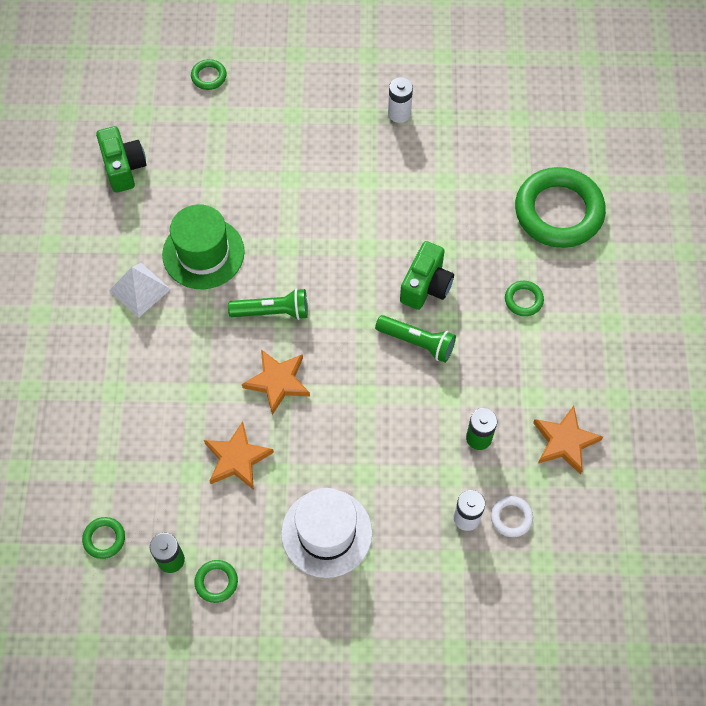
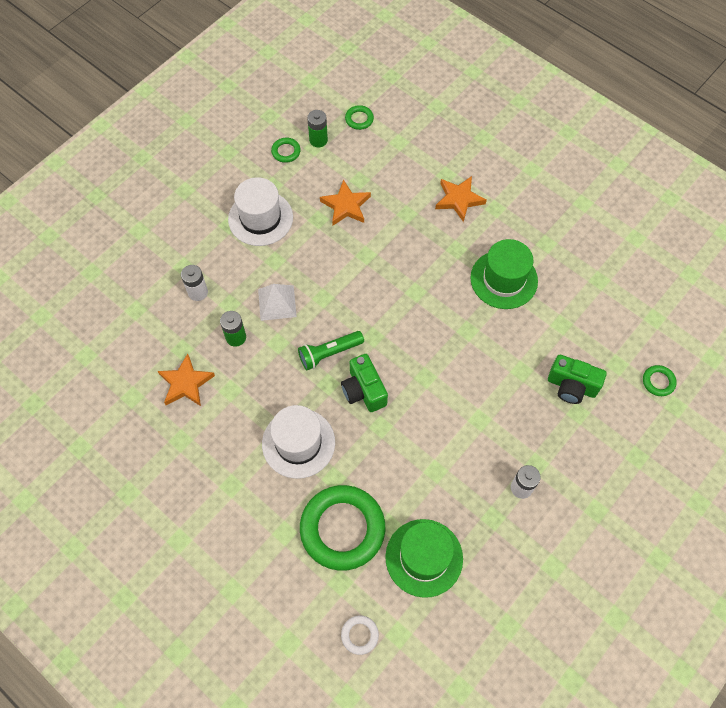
camera: 130 degrees right, 0 degrees up
(124, 167) = (613, 278): green camera -> green camera (571, 386)
(139, 290) = (506, 228): white pyramid -> white pyramid (277, 302)
(272, 311) = (426, 288): green flashlight -> none
(277, 382) = (374, 258): orange star -> orange star (459, 199)
(511, 517) = (174, 315): white ring -> white ring (359, 635)
(522, 141) = (424, 557): none -> green hat
(523, 300) = (298, 443): green ring -> white hat

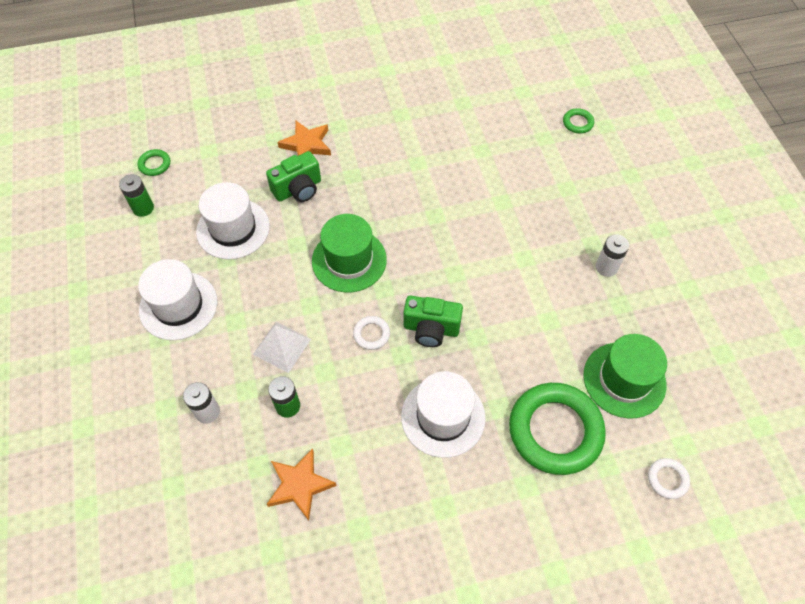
camera: 55 degrees left, 5 degrees down
(286, 151) = (128, 241): green ring -> none
(329, 353) = (371, 334): green flashlight -> white ring
(346, 206) = (233, 229): orange star -> white hat
(504, 279) = (409, 161): green hat -> green hat (349, 260)
(571, 386) = (541, 178): green camera -> green camera (298, 189)

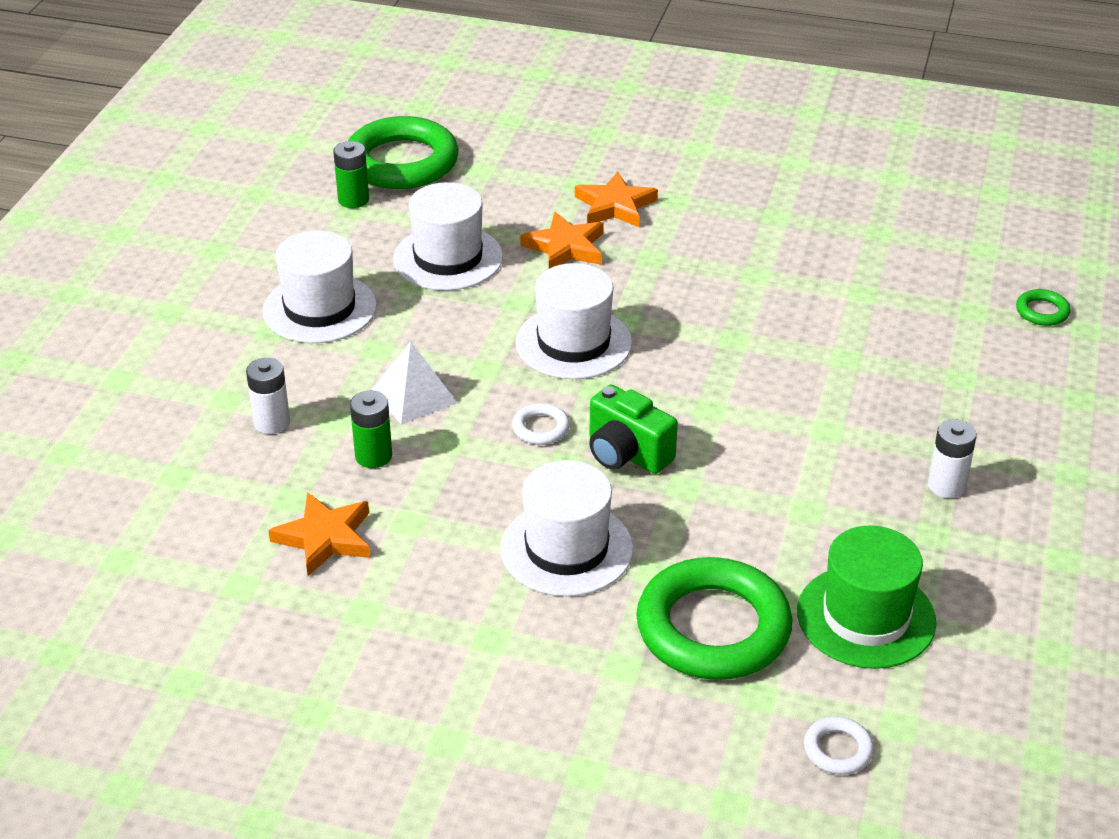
camera: 30 degrees right, 20 degrees down
(155, 164) = (402, 162): green ring -> green ring, size x2.38
(298, 189) = (565, 247): green camera -> orange star
(349, 260) = (573, 343): green hat -> white hat

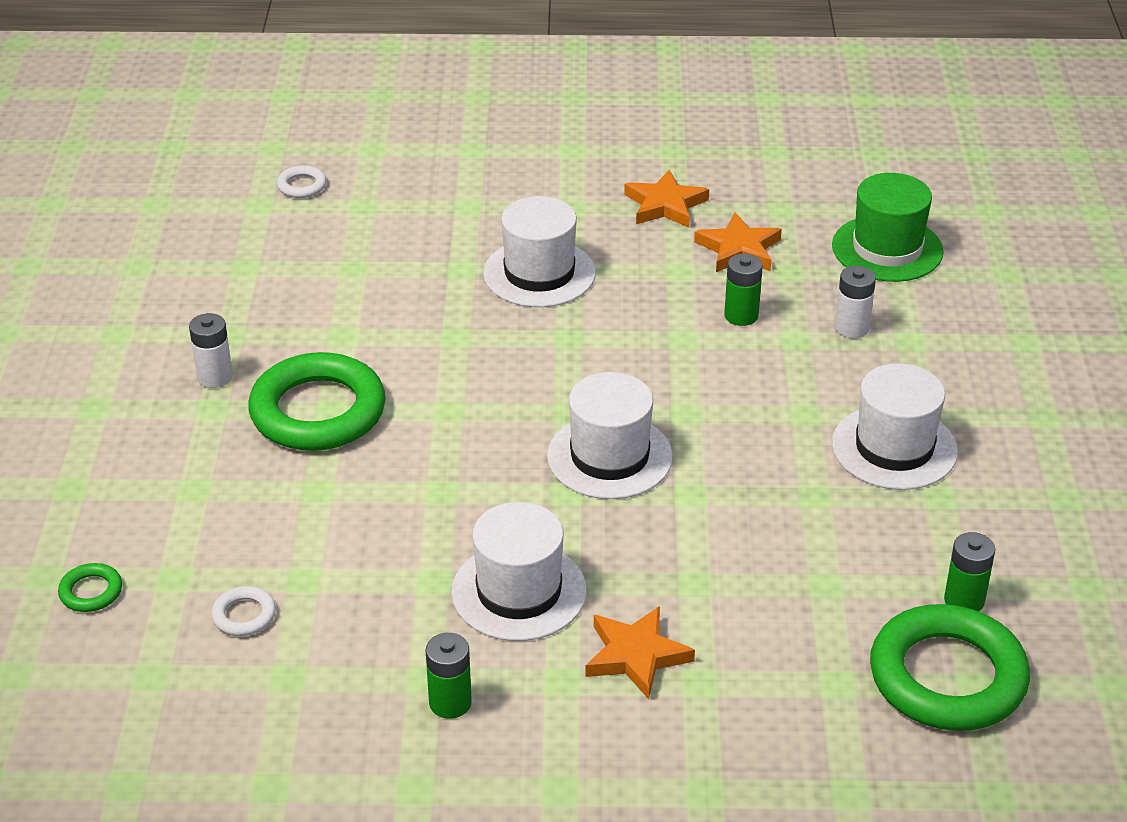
camera: 165 degrees right, 0 degrees up
(414, 395) = (739, 374): white pyramid -> none
(448, 258) = (798, 536): white hat -> white hat (519, 591)
(541, 428) = (604, 365): white ring -> white ring (244, 615)
(565, 247) = (670, 578): orange star -> orange star (665, 205)
(626, 454) = (515, 355): green camera -> none
(713, 628) = (405, 240): green ring -> green ring (318, 411)
(760, 201) = (450, 703): none -> green battery
(866, 617) = (285, 265): green hat -> green hat (887, 249)

